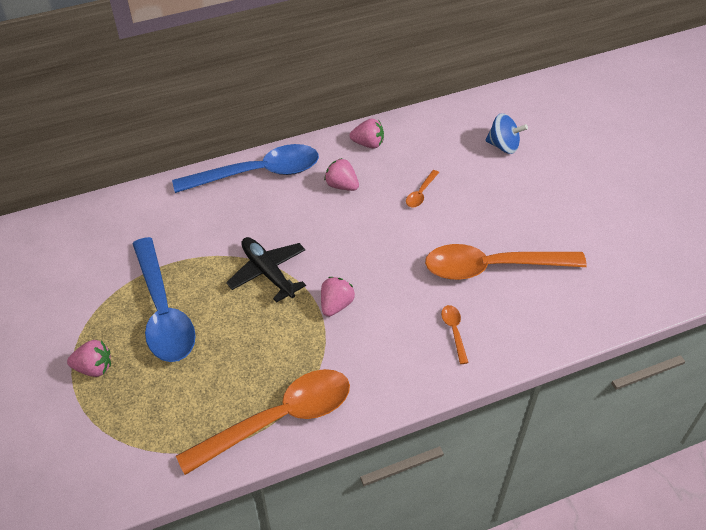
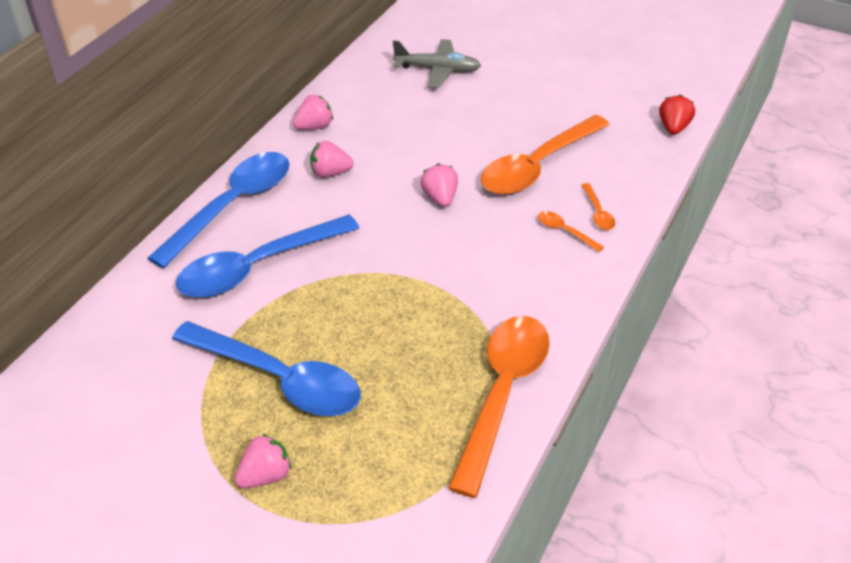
camera: 40 degrees left, 5 degrees down
(228, 226) = (257, 267): none -> blue spoon
(267, 272) = (345, 283): black plane -> none
(336, 305) = (442, 271): pink strawberry -> pink strawberry (440, 198)
(420, 193) = (411, 142): orange spoon -> orange spoon (598, 213)
(503, 146) = (438, 70): blue spinning top -> grey plane
(642, 301) = (673, 127): none -> red strawberry

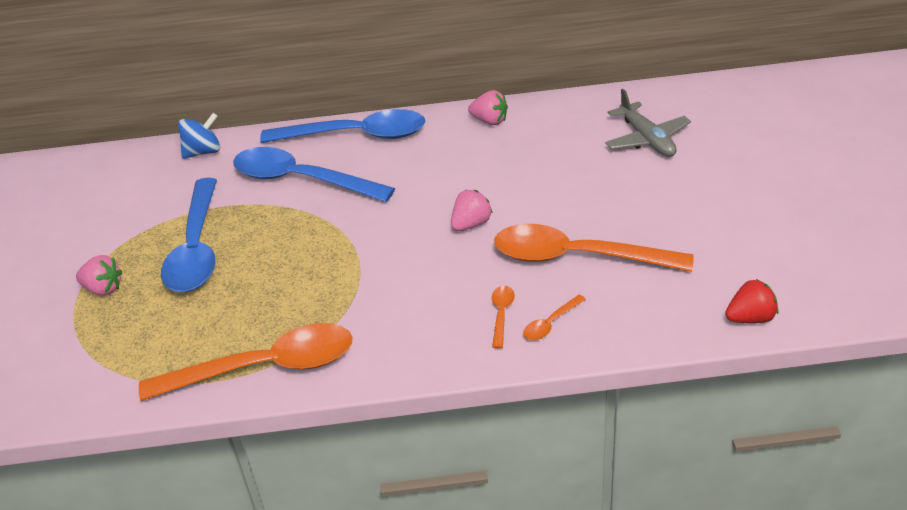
camera: 60 degrees right, 5 degrees down
(118, 316) = (203, 152): none -> blue spinning top
(330, 173) = (441, 157): pink strawberry -> none

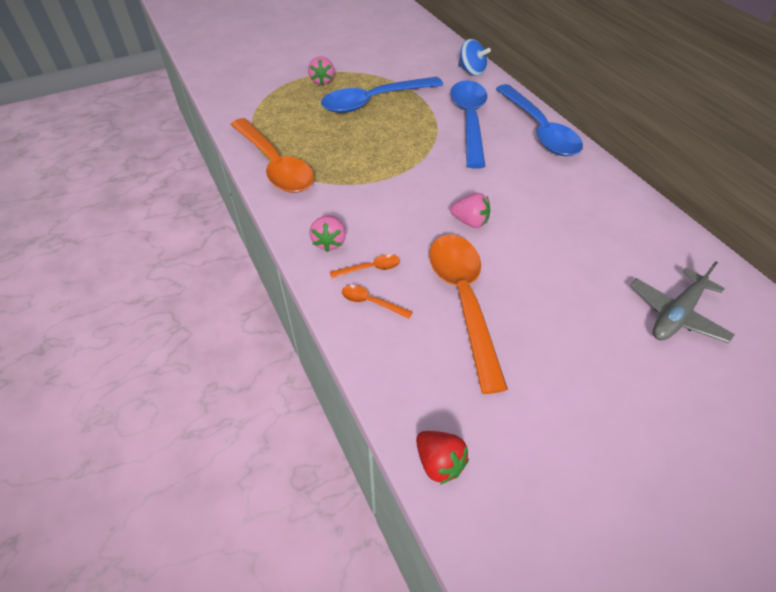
camera: 65 degrees right, 10 degrees up
(489, 121) = (616, 196): pink strawberry -> pink strawberry (329, 242)

